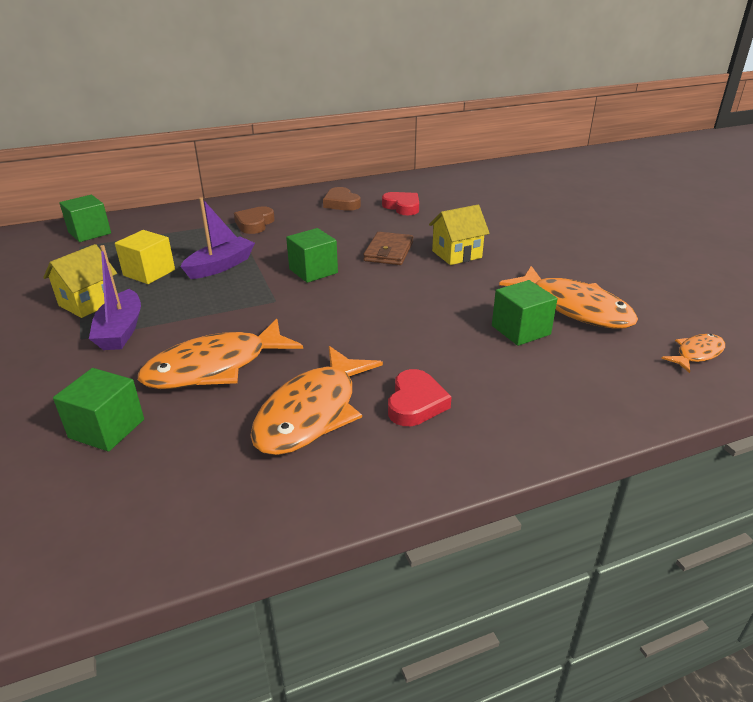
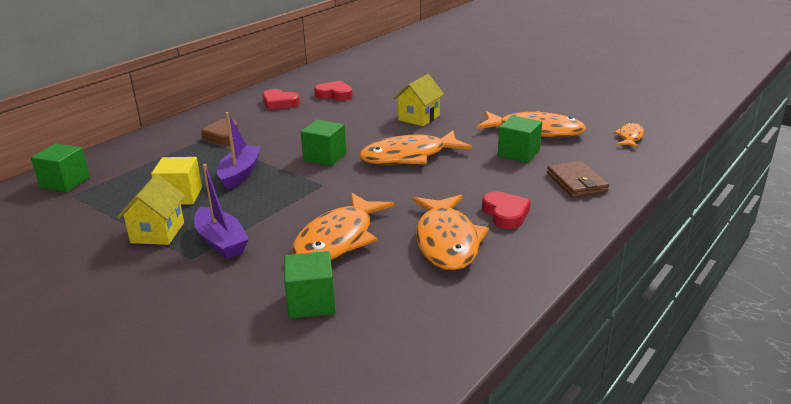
camera: 30 degrees left, 5 degrees down
(341, 203) = (279, 103): brown heart -> red heart
(388, 252) = (366, 129): brown wallet -> brown wallet (576, 182)
(394, 296) = (409, 156): none -> orange fish

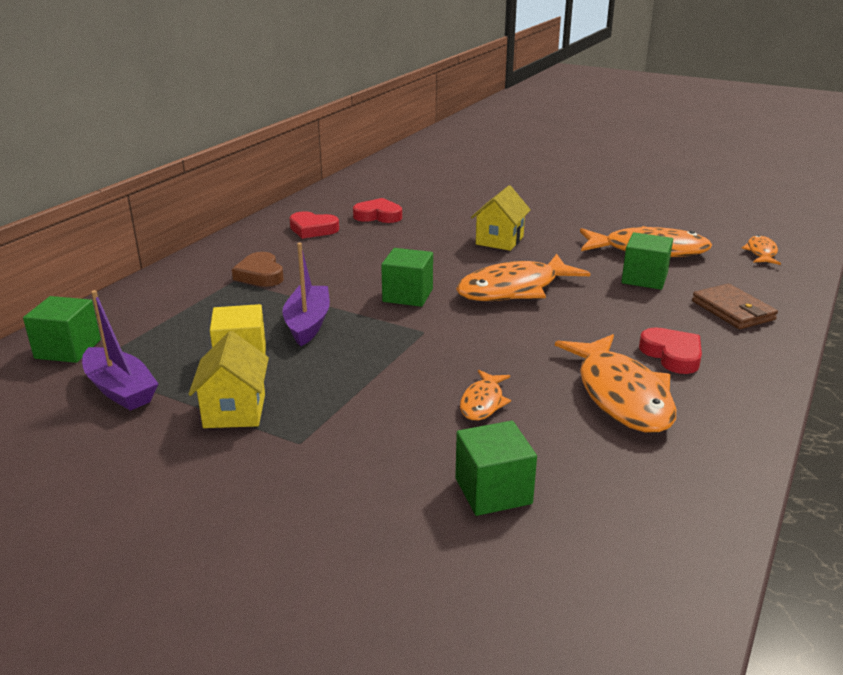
camera: 10 degrees left, 0 degrees up
(221, 242) = (329, 417): purple boat -> purple boat (120, 390)
(338, 239) = (483, 402): orange fish -> orange fish, size x0.50

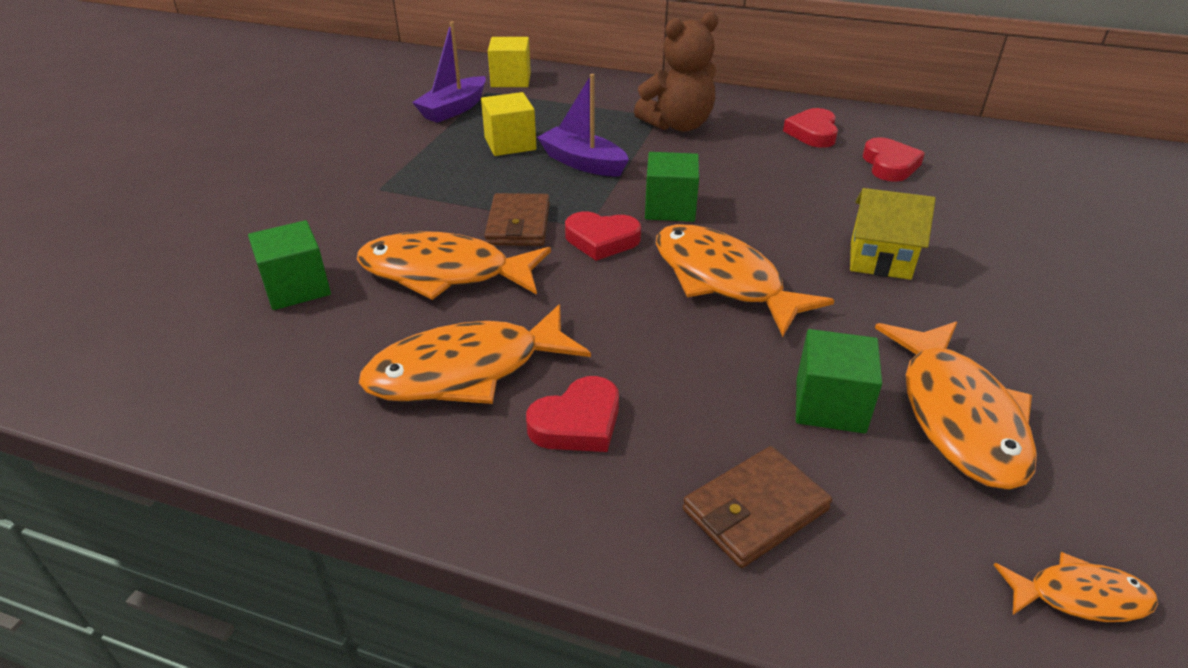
camera: 80 degrees right, 10 degrees up
(68, 349) = (511, 80): green cube -> yellow cube
(234, 411) = (425, 155): yellow house -> none
(260, 275) = (678, 125): brown heart -> brown teddy bear
(308, 324) = (583, 163): purple boat -> purple boat turned 135 degrees counterclockwise
(410, 362) = (518, 224): none -> brown wallet
(448, 327) = (601, 240): none -> red heart
(483, 402) = (444, 273): orange fish -> orange fish, size x2.00

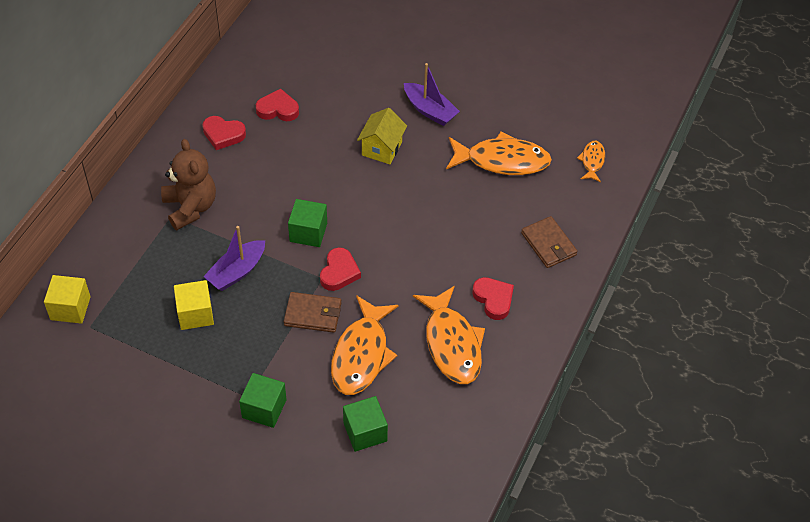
camera: 85 degrees left, 15 degrees up
(453, 109) = (121, 351): purple boat -> purple boat (430, 110)
(723, 280) = (389, 221): orange fish -> none
(830, 405) = (491, 203): green cube -> green cube (264, 408)

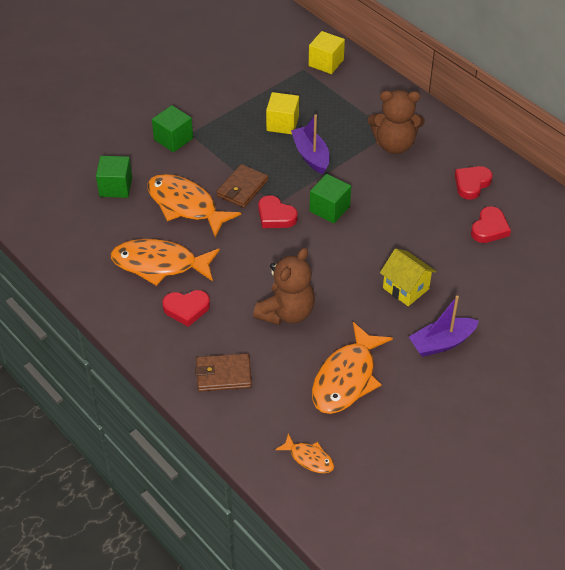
camera: 115 degrees right, 5 degrees down
(456, 223) = (286, 313): none -> brown teddy bear

